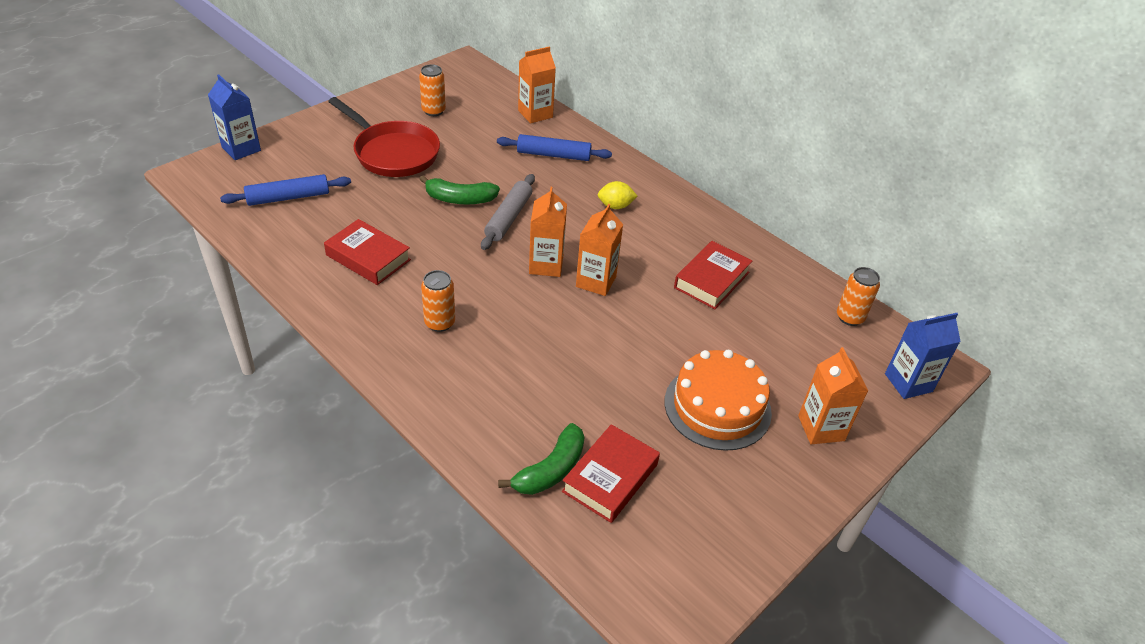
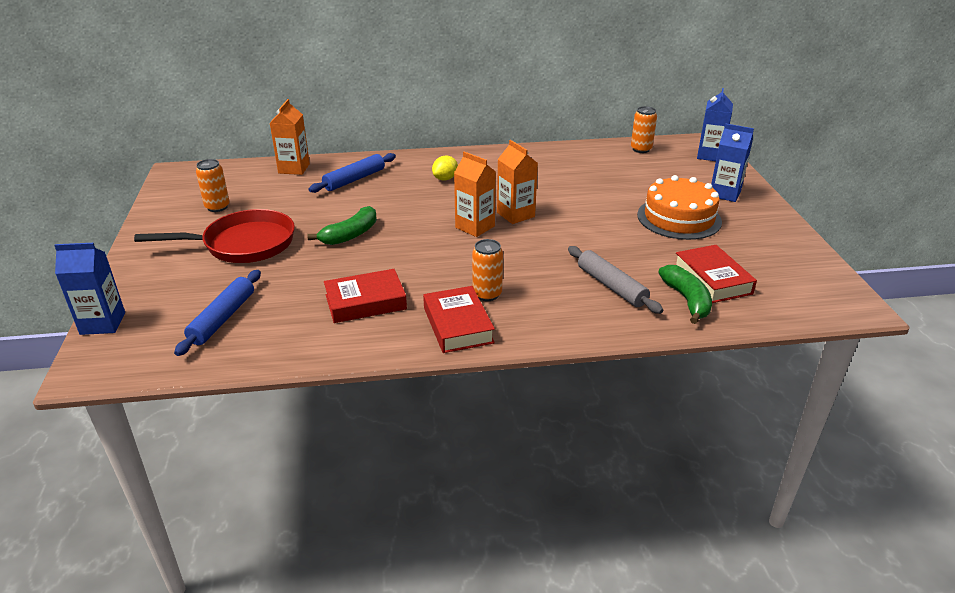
camera: 50 degrees left, 10 degrees down
(508, 218) = (402, 222): grey rolling pin -> grey rolling pin (611, 286)
(711, 280) = (561, 175): red book -> red book (458, 325)
(821, 428) = (724, 193): orange carton -> blue carton

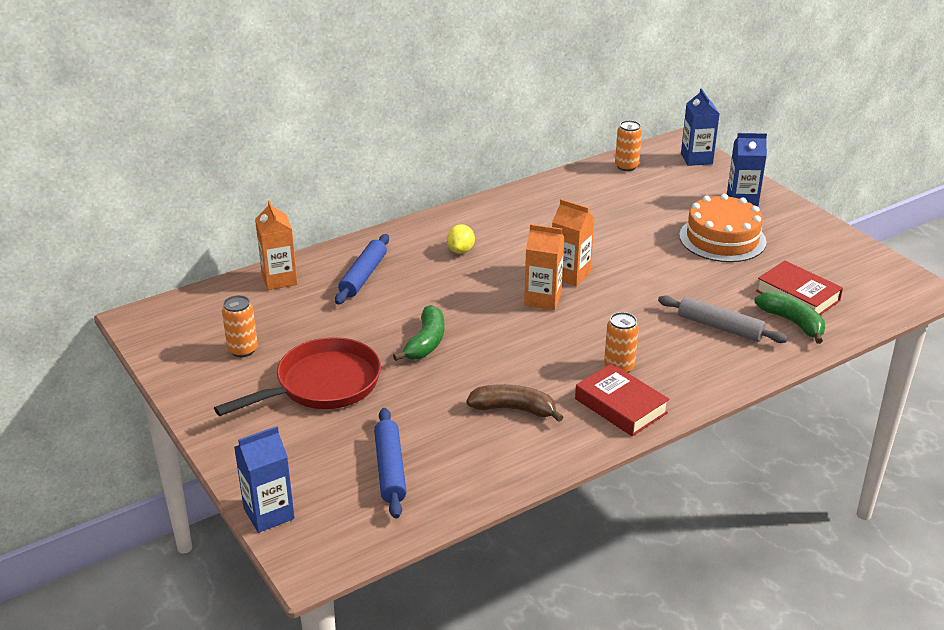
camera: 25 degrees left, 0 degrees up
(365, 302) = (514, 409): red book -> brown banana

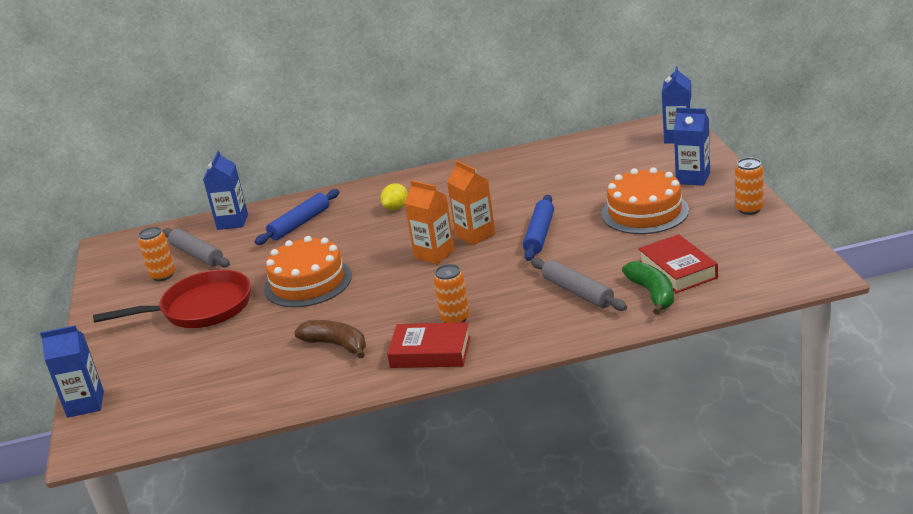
camera: 25 degrees right, 5 degrees down
(266, 322) = (197, 255): none -> grey rolling pin
(279, 279) = (232, 222): orange carton -> blue carton
(390, 469) = (200, 381): blue rolling pin -> blue rolling pin (539, 234)
(426, 342) = (308, 282): green banana -> orange cake
(621, 406) = (430, 352): red book -> red book turned 60 degrees counterclockwise
(626, 166) = (603, 142): orange can -> orange can (749, 209)

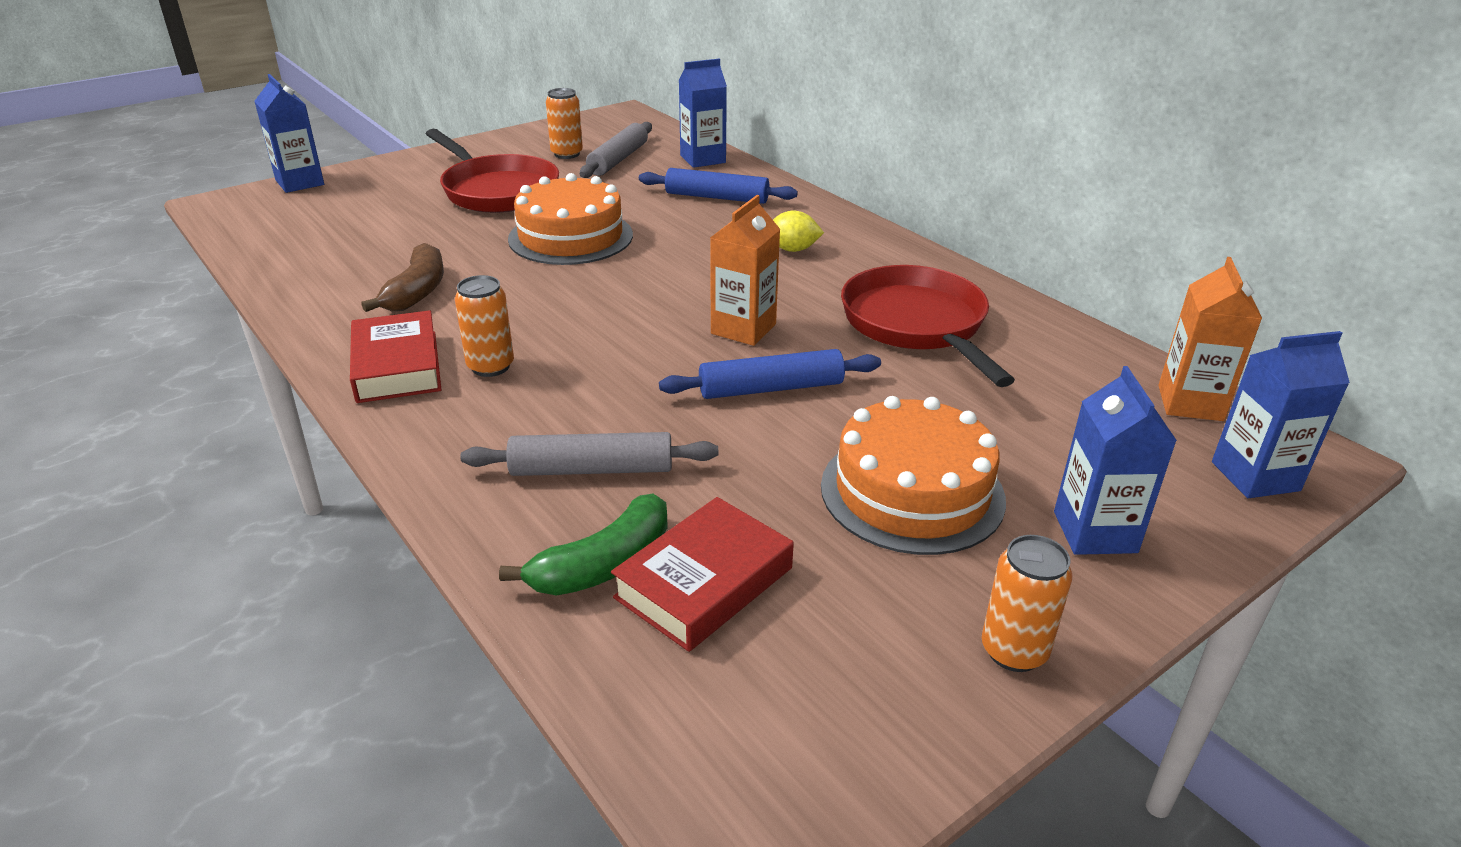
camera: 60 degrees right, 5 degrees up
(434, 254) = (672, 308): orange carton -> orange carton (1190, 403)
(509, 186) = (917, 325): none -> red pan
(577, 292) = (591, 469): grey rolling pin -> grey rolling pin turned 60 degrees clockwise

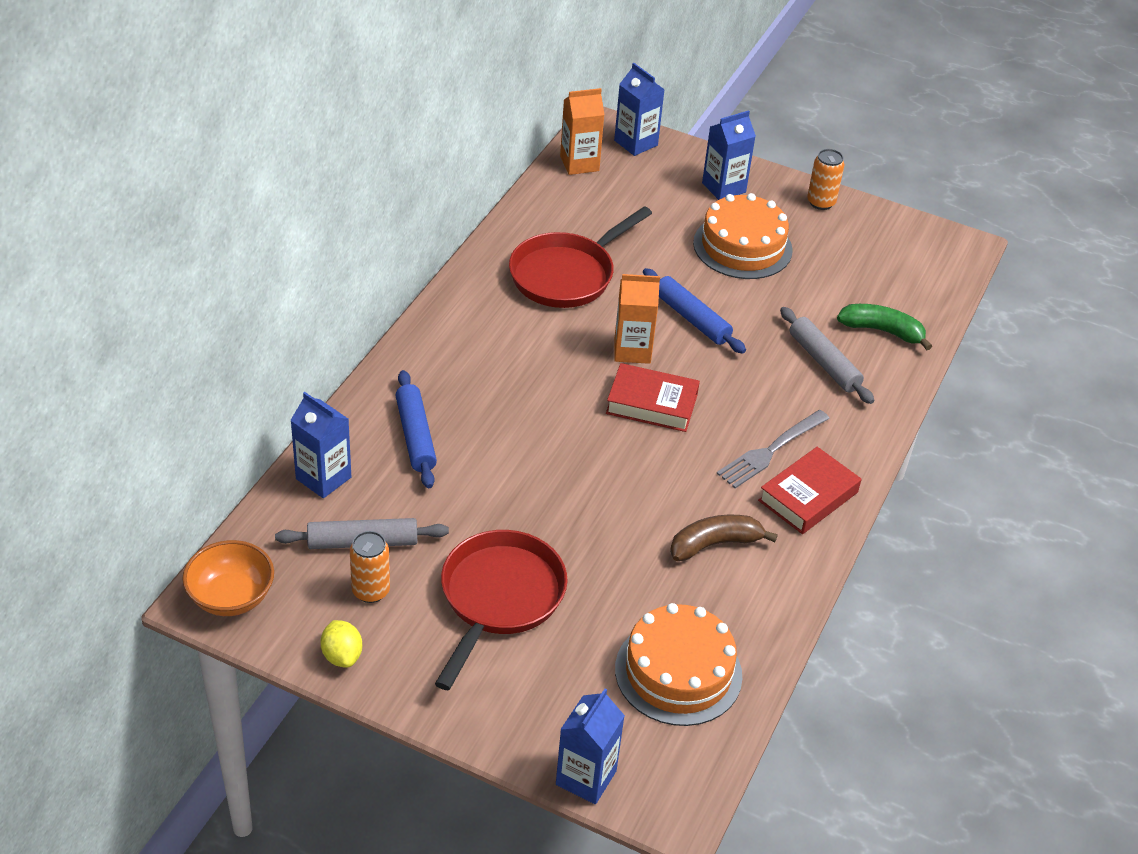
camera: 120 degrees left, 10 degrees up
(490, 366) = (771, 451): orange can -> grey fork
(570, 237) = (560, 498): orange cake -> orange cake (678, 672)
(618, 119) = (231, 597): none -> orange bowl
(704, 582) = (863, 296): red book -> red book (652, 404)
(792, 249) = (492, 360): yellow lemon -> yellow lemon (342, 655)

